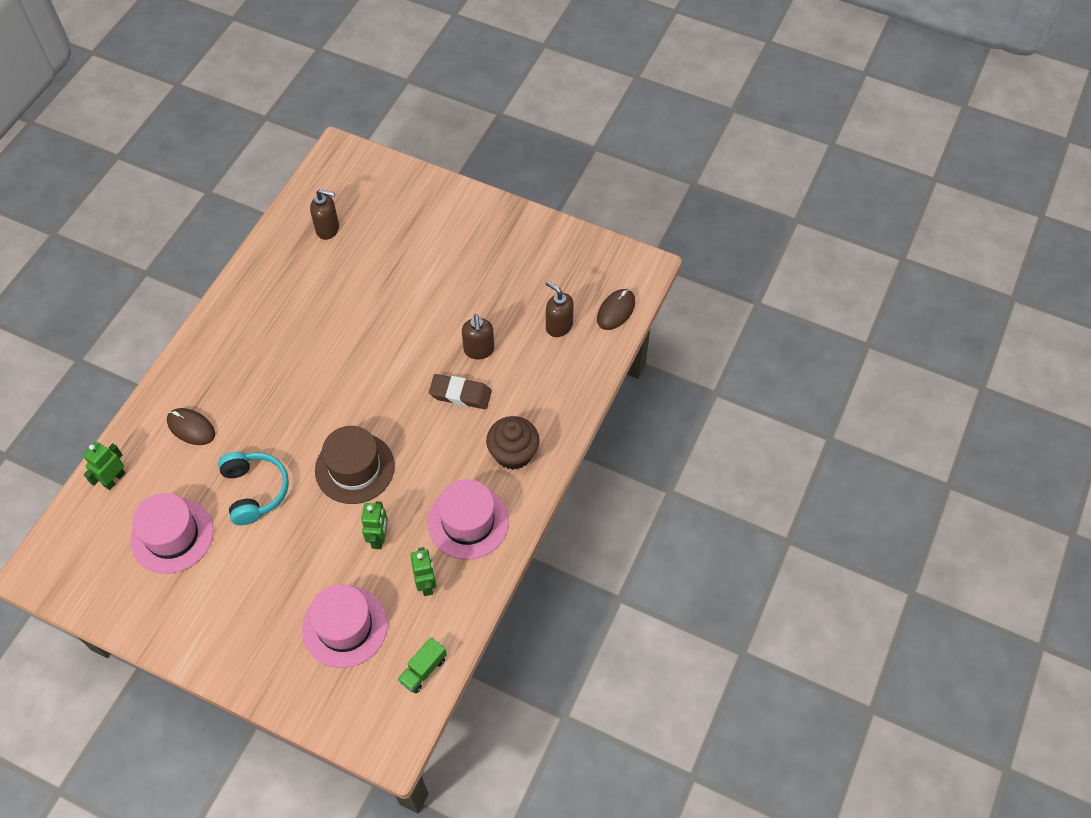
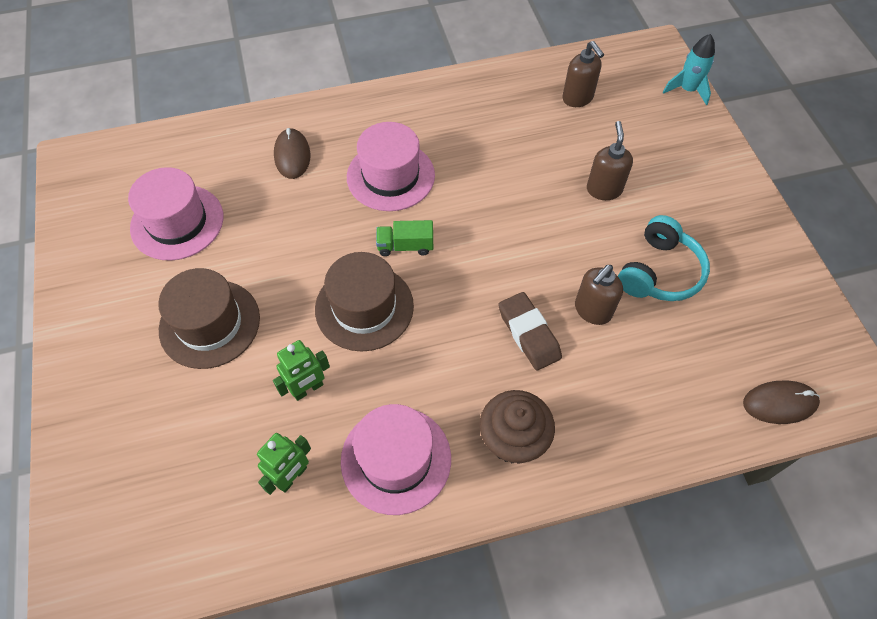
camera: 50 degrees right, 0 degrees up
(114, 479) = (198, 143): green robot -> none
(255, 491) = (271, 247): turquoise headphones -> turquoise headphones (659, 272)
(276, 565) = (210, 323): none -> brown hat
(345, 626) = (187, 436): pink hat -> pink hat (390, 176)
(387, 167) = (687, 90): none -> turquoise rocket
(423, 670) = (190, 557): green truck -> green truck (405, 246)
(559, 326) = (698, 361): brown soap dispenser -> brown soap dispenser (604, 189)

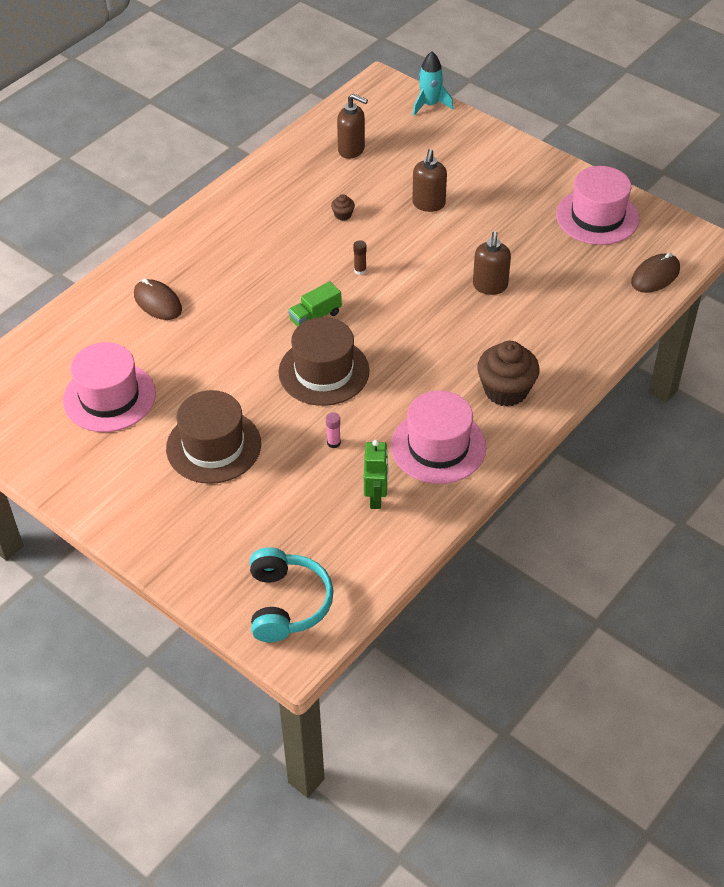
camera: 35 degrees left, 10 degrees down
(308, 389) = (333, 443): green robot -> pink glue stick
(390, 176) = (255, 276): pink hat -> pink hat (597, 217)
(484, 222) = (360, 270): none -> brown glue stick
(516, 158) = (343, 215): none -> brown cupcake
(529, 334) = (459, 323): brown eraser -> none
(604, 189) = (428, 204): brown soap dispenser -> brown soap dispenser turned 135 degrees counterclockwise
(659, 272) = (514, 238): turquoise headphones -> turquoise headphones (287, 603)

